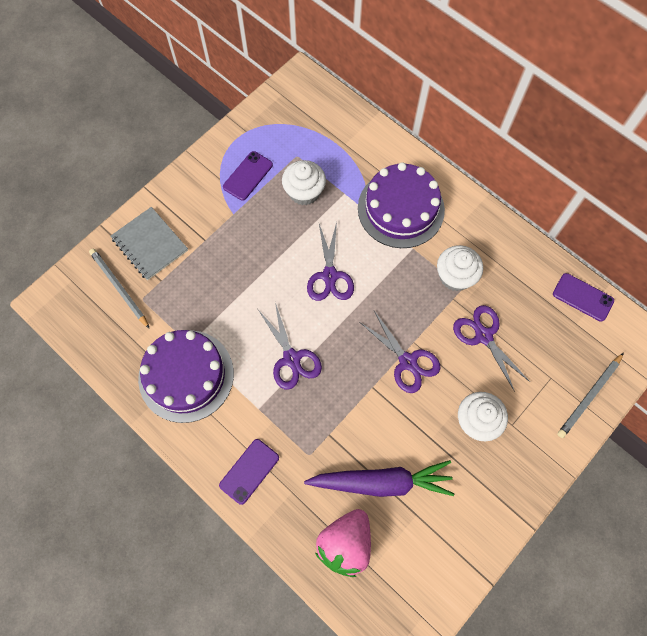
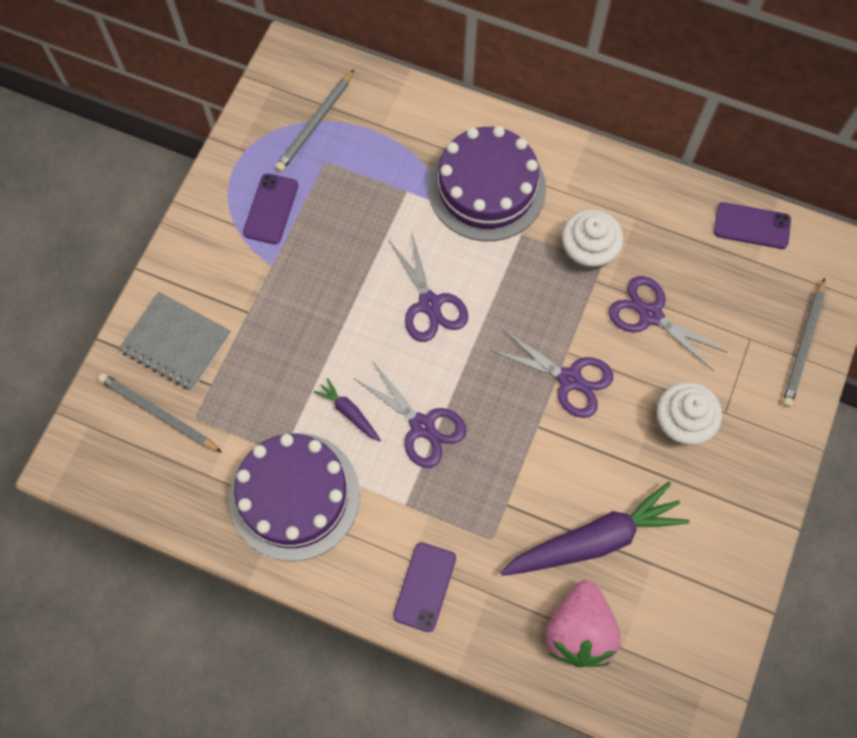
camera: 20 degrees left, 0 degrees up
(245, 331) = (349, 412): none -> purple carrot
(300, 128) = (315, 123): none -> grey pencil
(304, 192) = (354, 206): white cupcake -> none

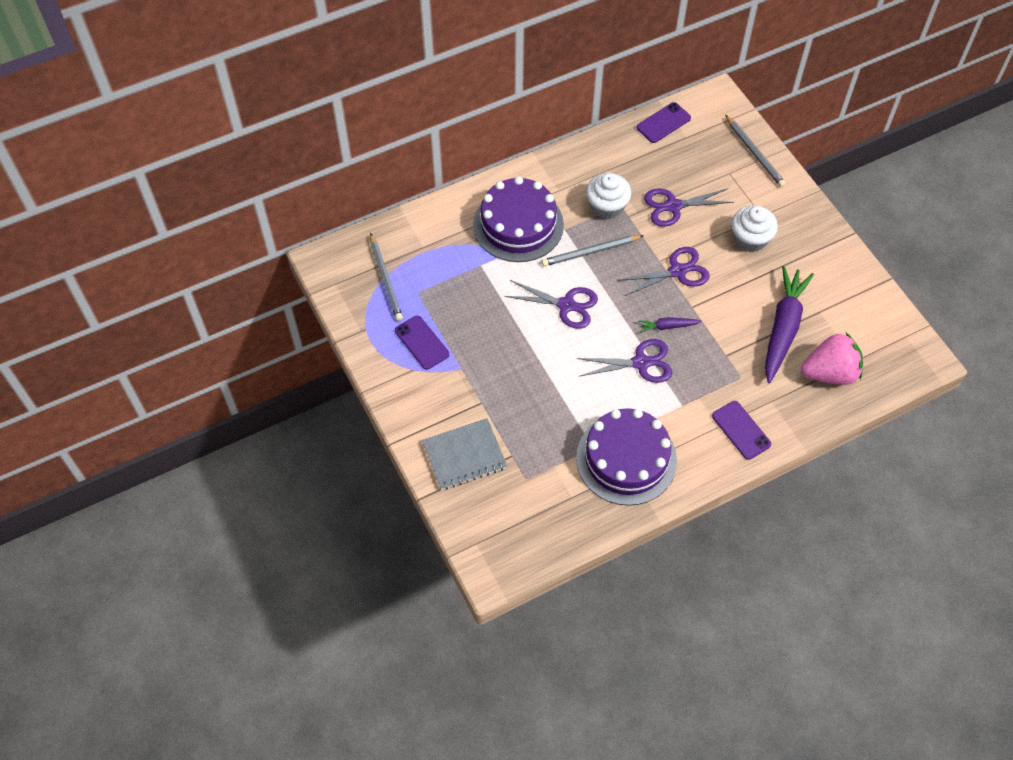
camera: 50 degrees left, 10 degrees down
(158, 413) = (504, 497): grey pencil -> grey pencil (590, 252)
(349, 412) = (598, 394): purple carrot -> purple carrot (667, 326)
(579, 631) = (829, 373): pink strawberry -> pink strawberry turned 60 degrees counterclockwise

